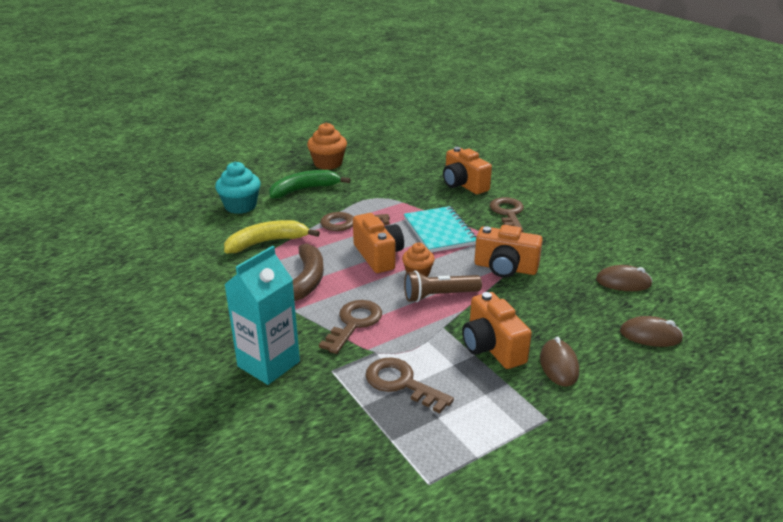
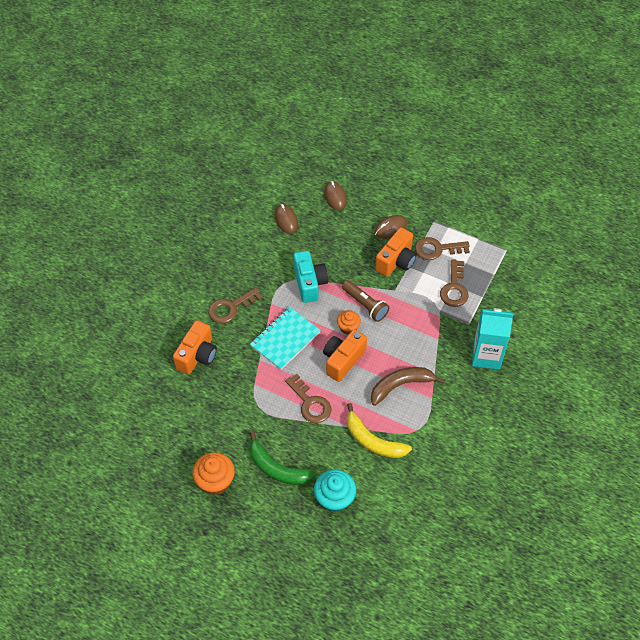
camera: 120 degrees left, 25 degrees up
(354, 323) = (423, 335): brown key -> brown key (437, 249)
(505, 268) = (309, 283): orange camera -> turquoise camera

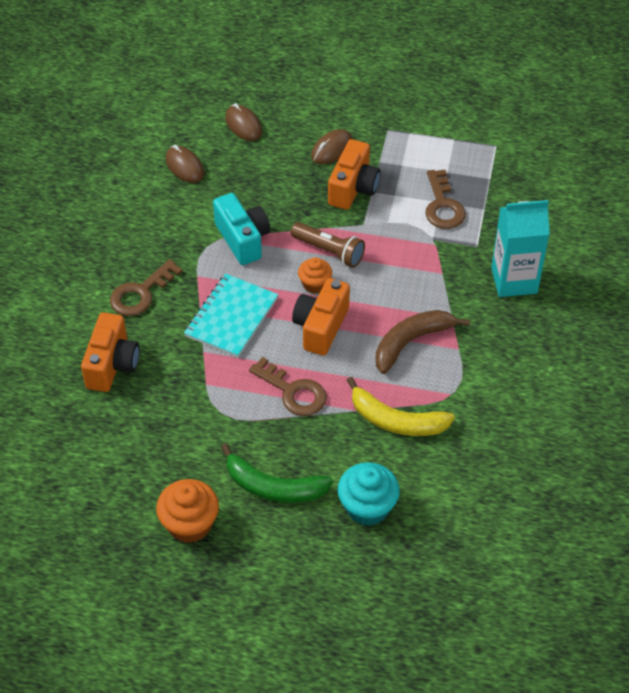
camera: 15 degrees left, 5 degrees down
(437, 249) = (403, 163): brown key -> none

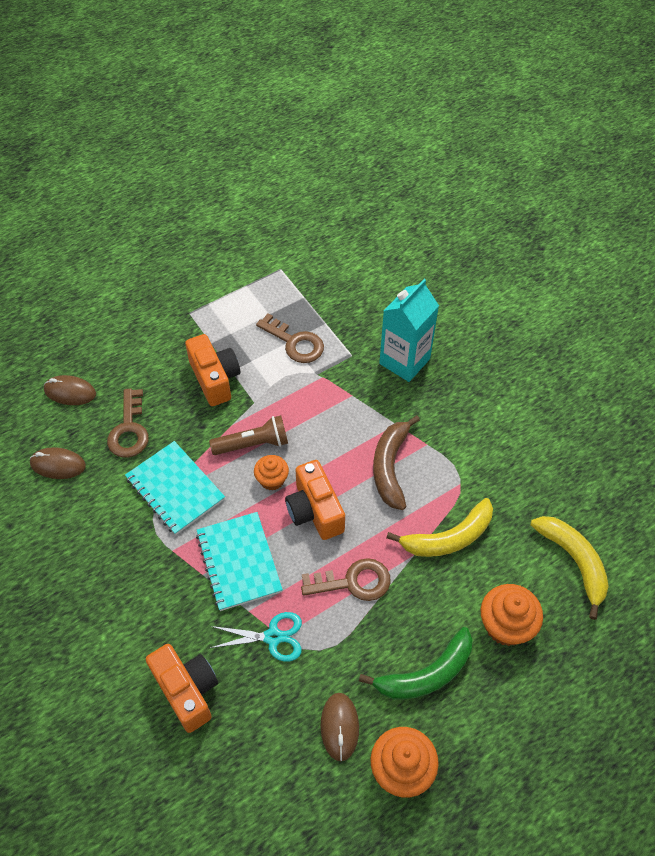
camera: 45 degrees left, 5 degrees up
(141, 293) = (142, 605): brown key -> brown key (129, 430)
(200, 380) = (273, 637): none -> turquoise scissors
(242, 239) = (175, 489): turquoise camera -> turquoise notebook
(332, 149) = (164, 360): brown mouse -> brown mouse (339, 727)
(367, 507) = (506, 625): turquoise cupcake -> orange cupcake
(472, 513) = (574, 562): none -> yellow banana

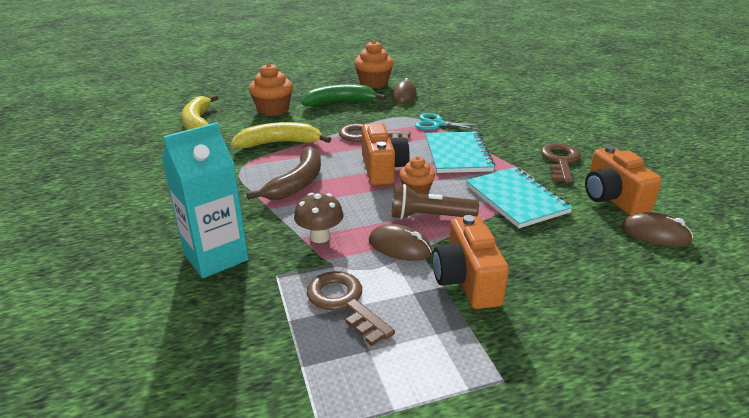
camera: 165 degrees left, 25 degrees down
(70, 392) = (674, 300): brown mouse -> brown mouse (399, 247)
(129, 430) = (576, 249): brown key -> brown key (560, 161)
(187, 690) = (502, 115): orange camera -> orange camera (612, 199)
(337, 399) = (320, 237): none -> brown mushroom

